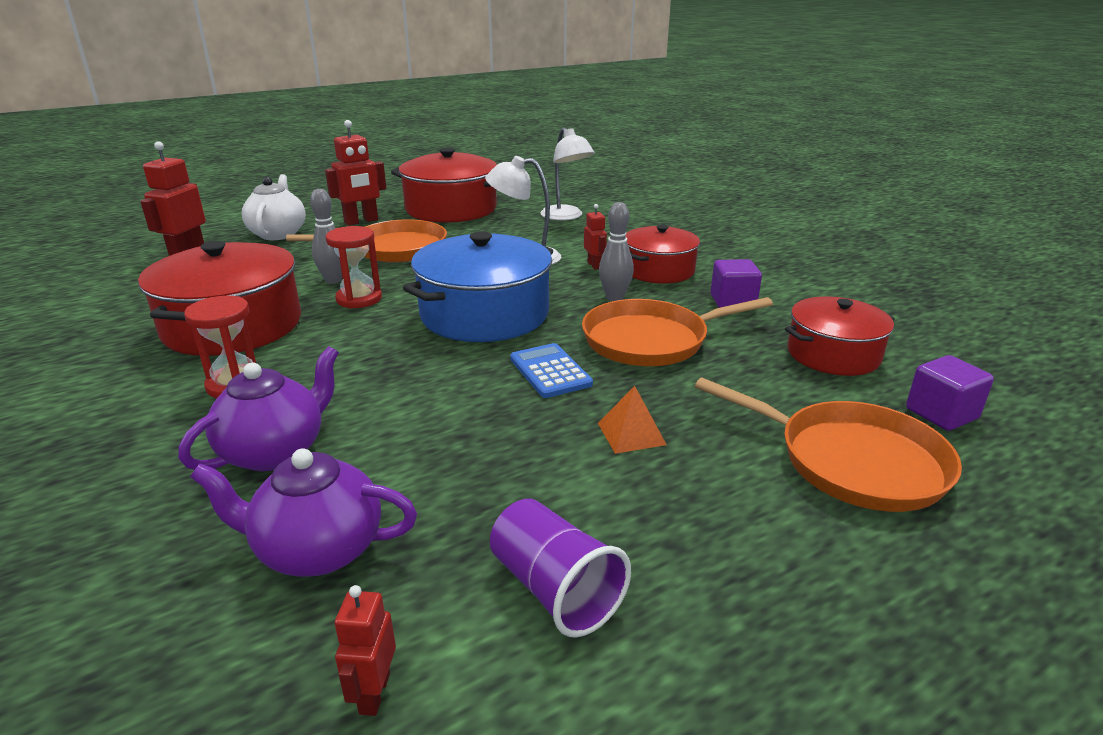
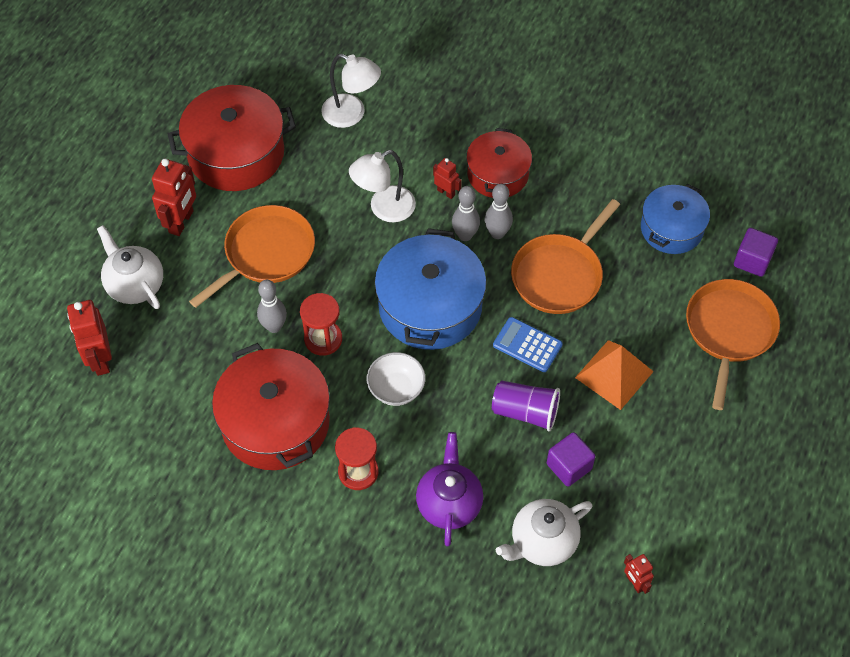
camera: 35 degrees left, 30 degrees up
(317, 550) = (542, 542): purple teapot -> white teapot
(369, 348) = (396, 389): none -> white bowl
(554, 589) = (658, 496): purple cup -> purple cup (525, 412)
(580, 289) = (465, 235): none -> grey bowling pin
(631, 433) = (614, 374): orange pyramid -> orange pyramid, size x1.69
(732, 302) = (577, 194): purple cube -> purple cube (569, 466)
(833, 354) = (671, 228): red pot -> blue pot
(852, 461) = (729, 331): orange pan -> orange pan turned 75 degrees counterclockwise

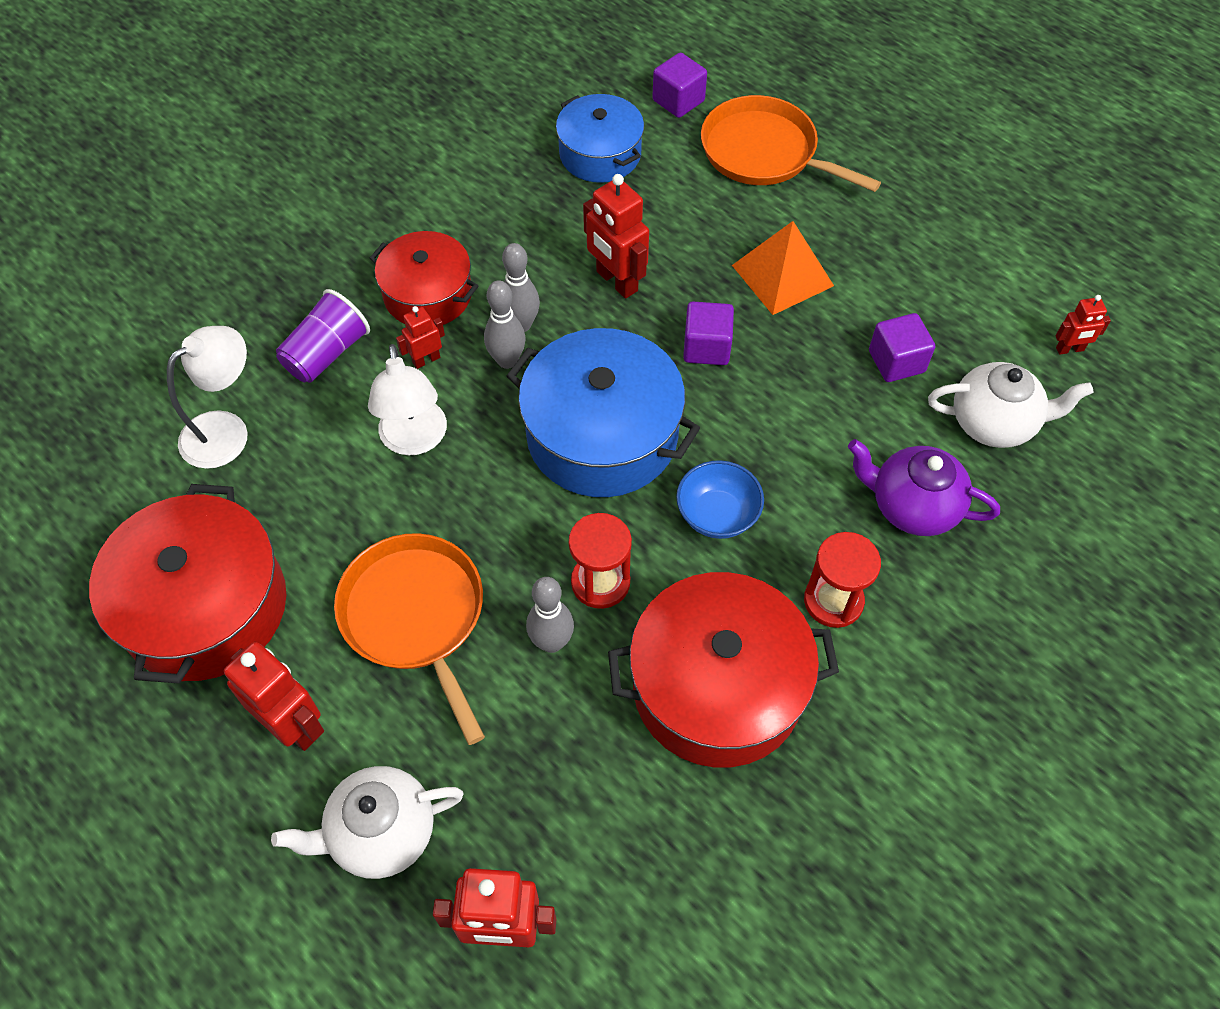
camera: 70 degrees left, 0 degrees up
(396, 389) = (717, 515): white bowl -> blue bowl
(525, 412) = (804, 381): purple cup -> purple cup (327, 353)
(527, 345) = (706, 347): blue calculator -> purple cube
(542, 542) = (994, 423): white teapot -> white teapot turned 75 degrees counterclockwise
(559, 275) = (616, 281): orange pan -> red robot

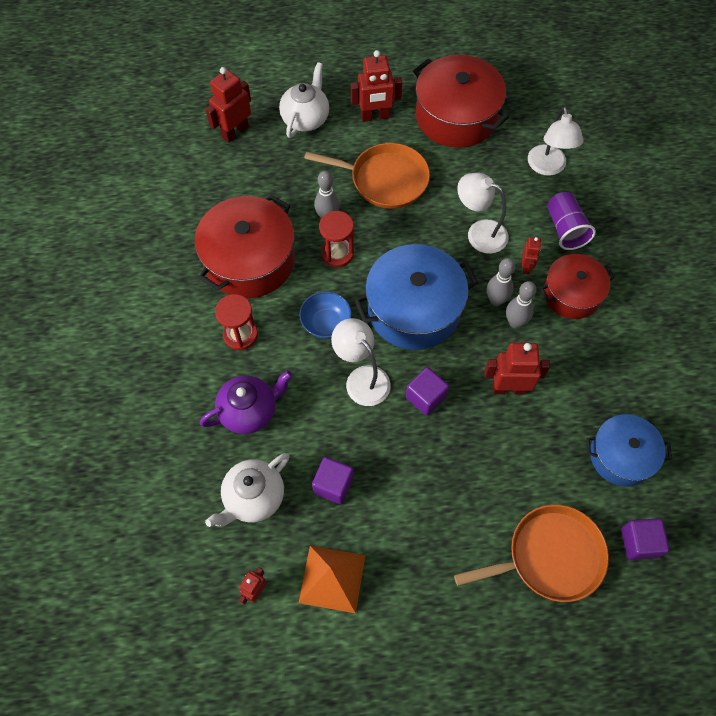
camera: 130 degrees right, 5 degrees up
(749, 423) = (362, 378): none -> white lamp
(782, 275) = (442, 478): orange pyramid -> orange pyramid (332, 578)

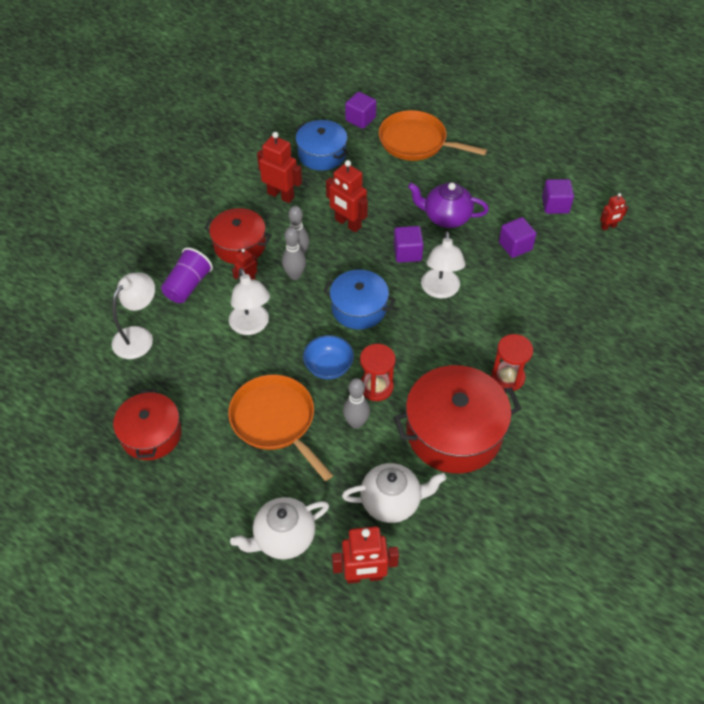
camera: 140 degrees left, 10 degrees down
(249, 411) = (540, 321): purple teapot -> purple teapot (446, 217)
(253, 498) = (575, 271): white teapot -> white teapot (392, 502)
(326, 323) = (433, 341): blue bowl -> blue bowl (328, 367)
(332, 578) = (555, 205): orange pyramid -> purple cube
(375, 116) = (219, 489): red robot -> red robot (281, 195)
(414, 309) = (359, 308): blue pot -> blue pot, size x0.63
(456, 116) = (151, 434): red pot -> red pot, size x0.63

